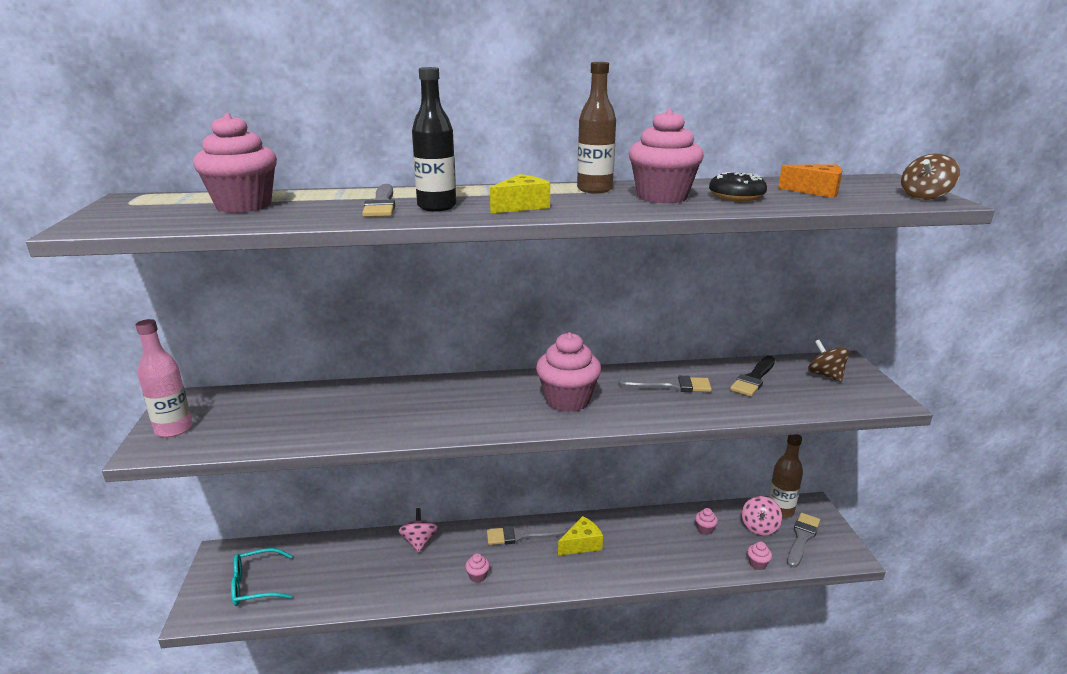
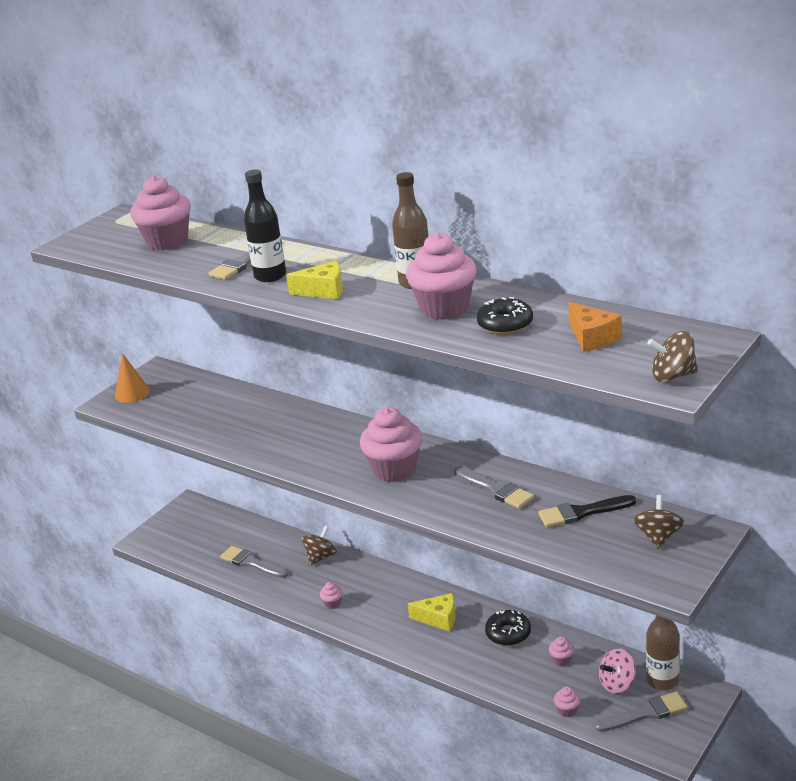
camera: 45 degrees right, 5 degrees up
(174, 429) = (132, 393): pink bottle -> orange cone
(255, 585) = (190, 537): turquoise glasses -> none
(419, 542) = (320, 557): pink spinning top -> brown spinning top
(521, 536) = (399, 589): grey brush -> grey brush (251, 563)
(645, 529) = (508, 633): none -> black donut

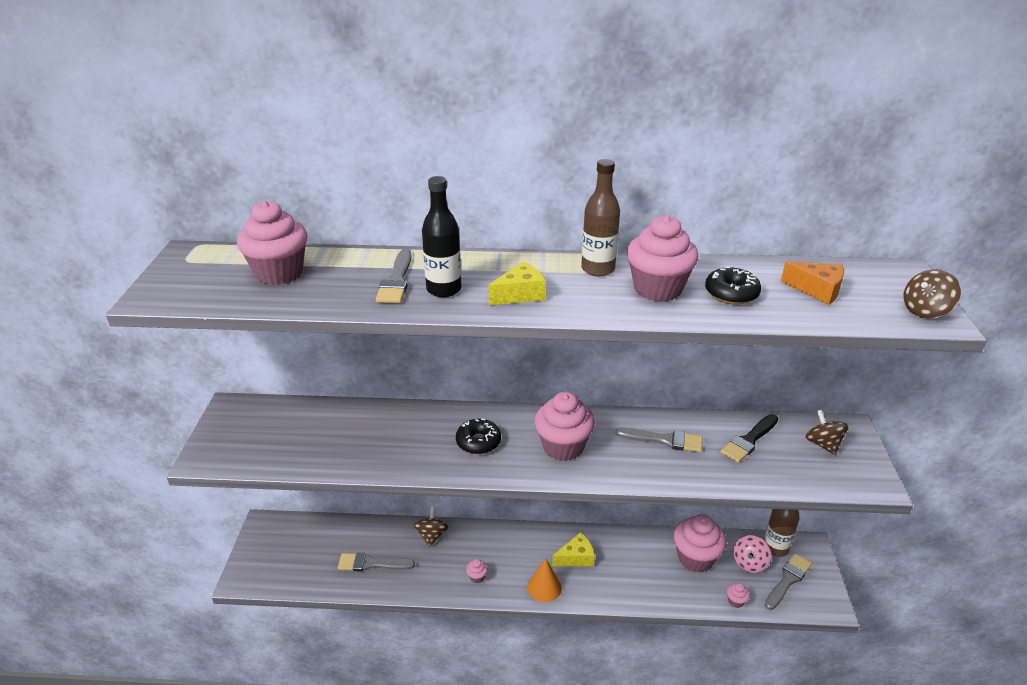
camera: 35 degrees left, 5 degrees up
(132, 393) = (223, 440): orange cone -> orange cone (544, 587)
(508, 633) = (639, 550): black donut -> black donut (478, 442)
(561, 660) = (695, 558): pink cupcake -> pink cupcake, size x2.41

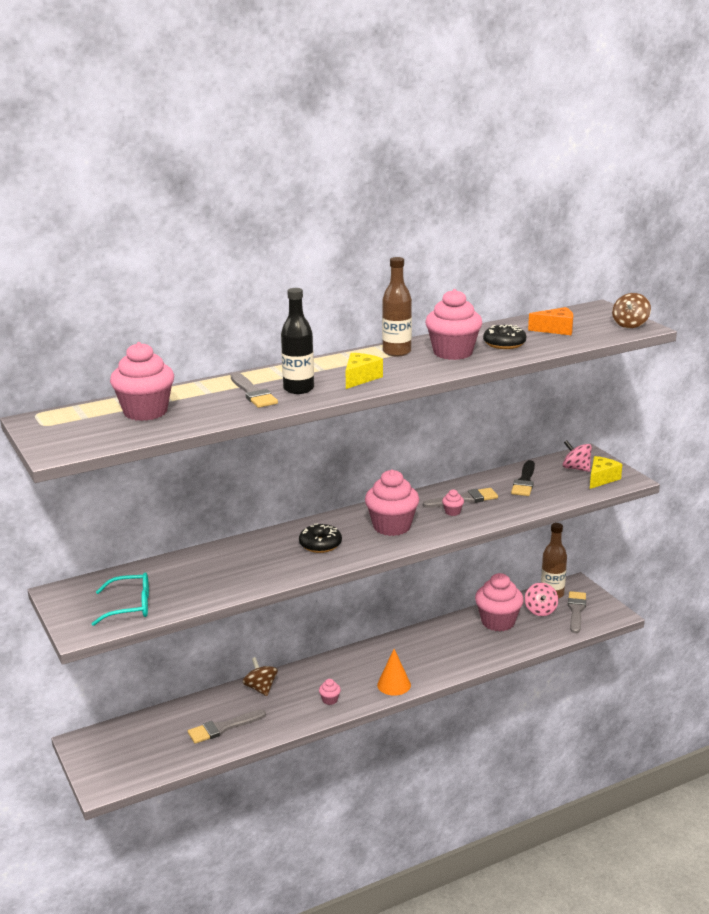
camera: 30 degrees left, 10 degrees down
(263, 447) = (130, 606): none -> turquoise glasses
(576, 557) = (403, 656): yellow cheese -> yellow cheese (601, 479)
(735, 601) = (549, 637): pink cupcake -> pink cupcake (452, 512)
(823, 444) = (576, 468): brown spinning top -> pink spinning top

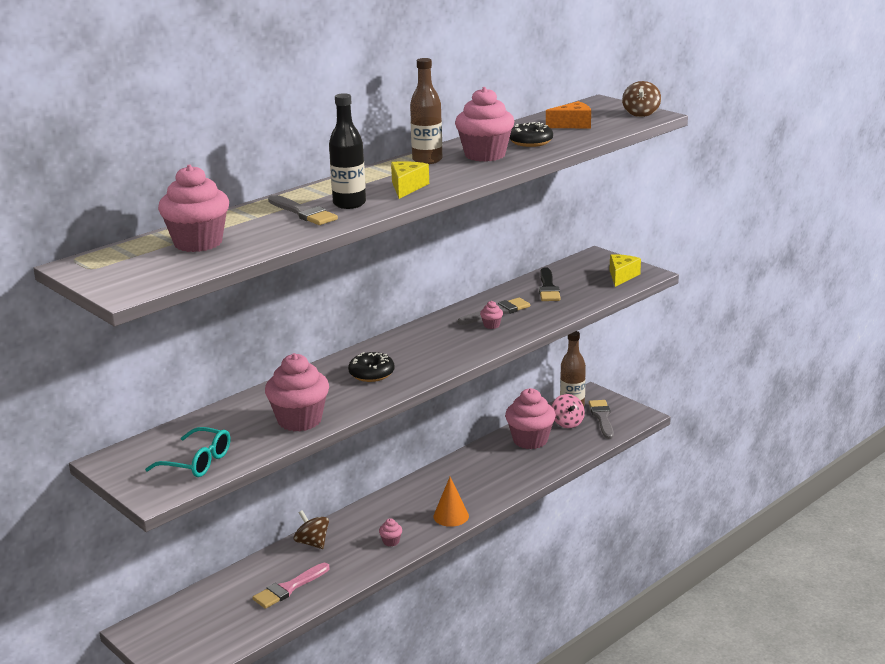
camera: 15 degrees left, 0 degrees up
(130, 606) = (197, 462): turquoise glasses -> turquoise glasses turned 45 degrees clockwise
(223, 728) = (289, 588): grey brush -> pink brush
(392, 526) = (437, 347): pink cupcake -> pink cupcake (299, 420)
(576, 468) = (592, 270): pink spinning top -> none

